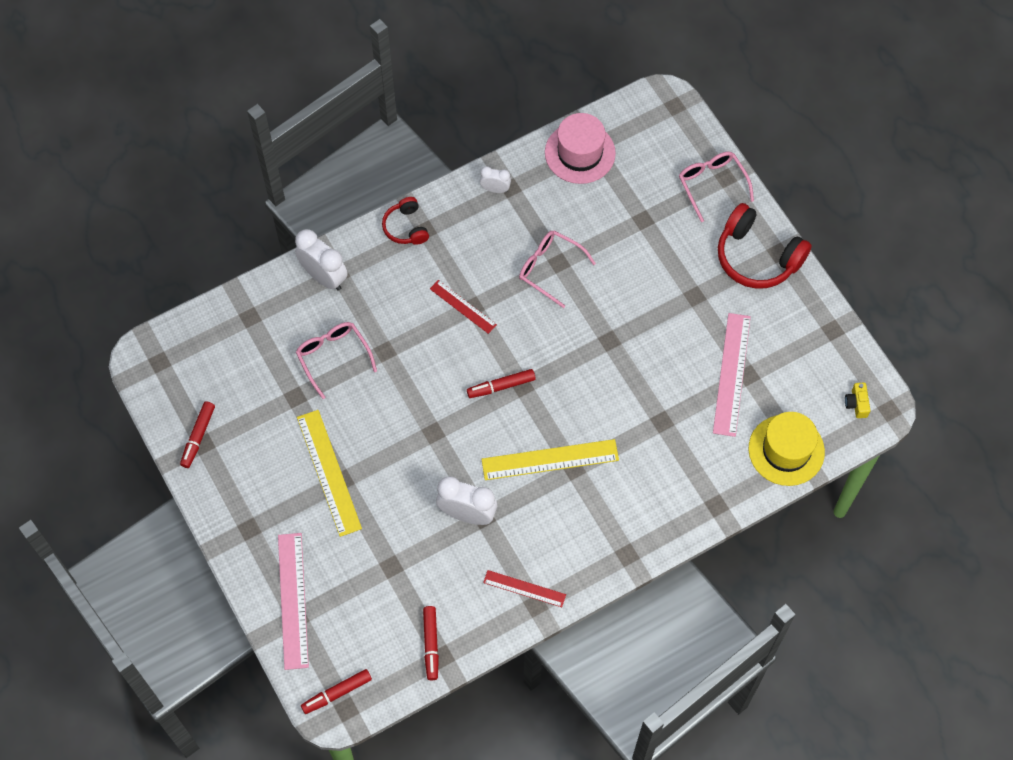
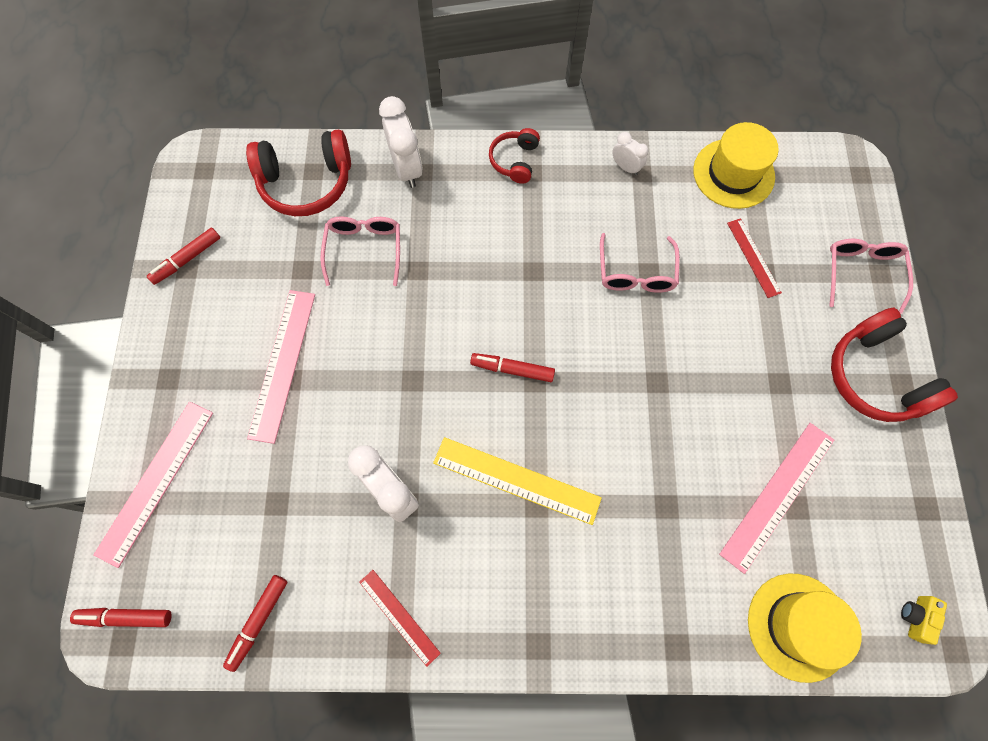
camera: 30 degrees right, 5 degrees up
(251, 329) = (306, 183): none -> red headphones
(329, 472) = (283, 364): yellow ruler -> pink ruler
(463, 307) = (523, 266): red ruler -> red ruler (753, 257)
(549, 268) = (636, 273): pink glasses -> pink glasses turned 150 degrees counterclockwise
(580, 153) = (733, 173): pink hat -> yellow hat

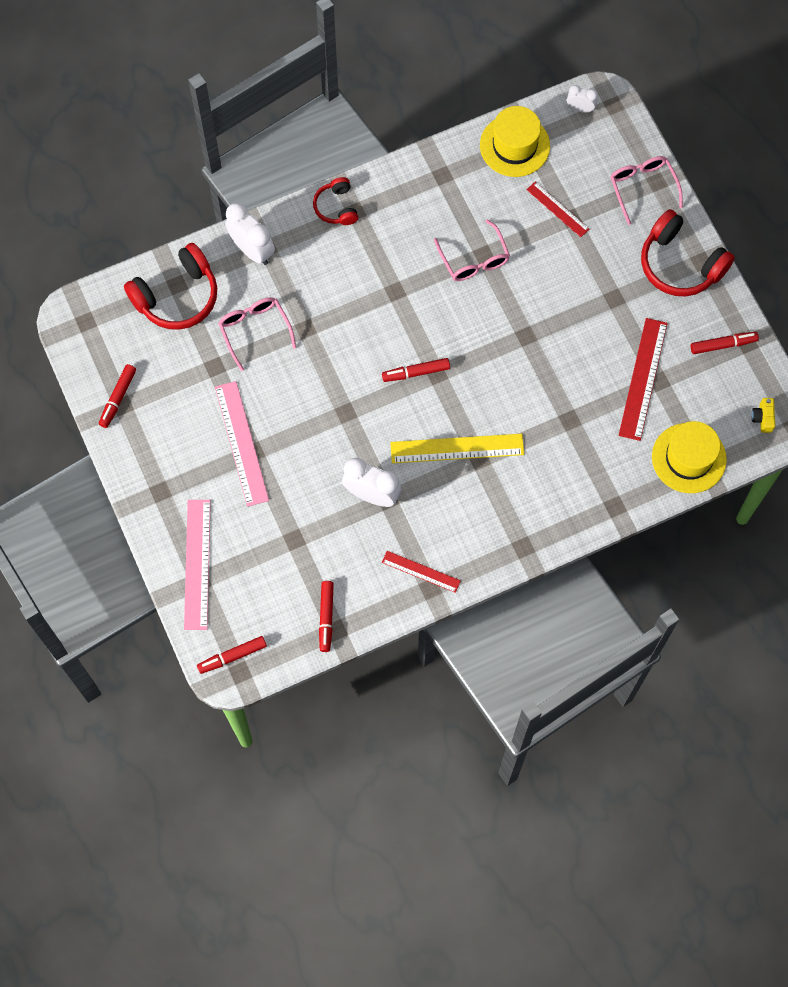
camera: 25 degrees left, 0 degrees up
(625, 167) = (427, 175): white clock -> white clock (580, 108)
(777, 495) = (643, 379): pink ruler -> red ruler
(895, 497) = (723, 345): none -> red marker

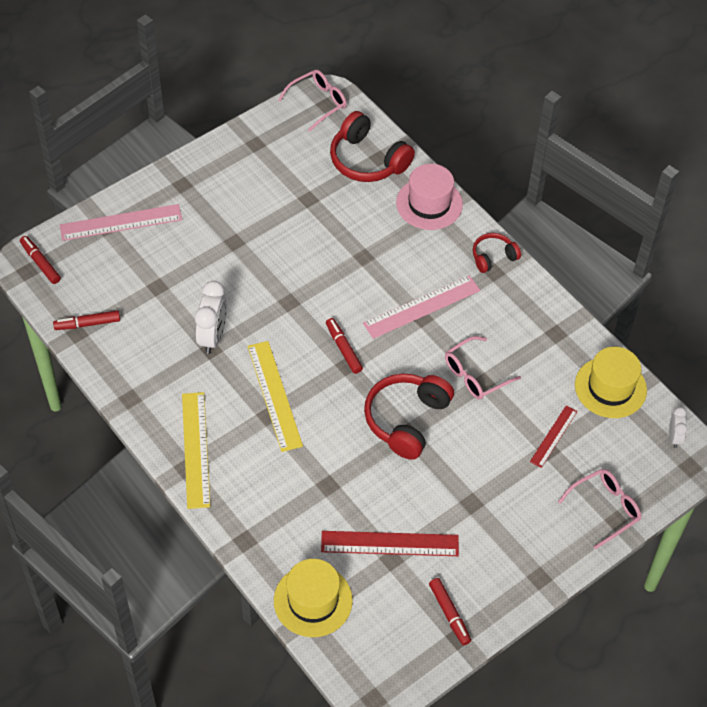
camera: 75 degrees right, 15 degrees down
(118, 398) = (261, 139): red marker -> none
(241, 443) = (240, 232): pink ruler -> pink ruler (422, 307)
(252, 250) = (429, 203): white clock -> pink hat
(255, 330) = (351, 220): pink glasses -> pink glasses (318, 102)
(421, 571) = (145, 388): red ruler -> none
(504, 534) = (195, 449): none -> yellow ruler
(680, 264) = (529, 558): red headphones -> red headphones (406, 420)
(762, 418) = (375, 666): yellow camera -> none

